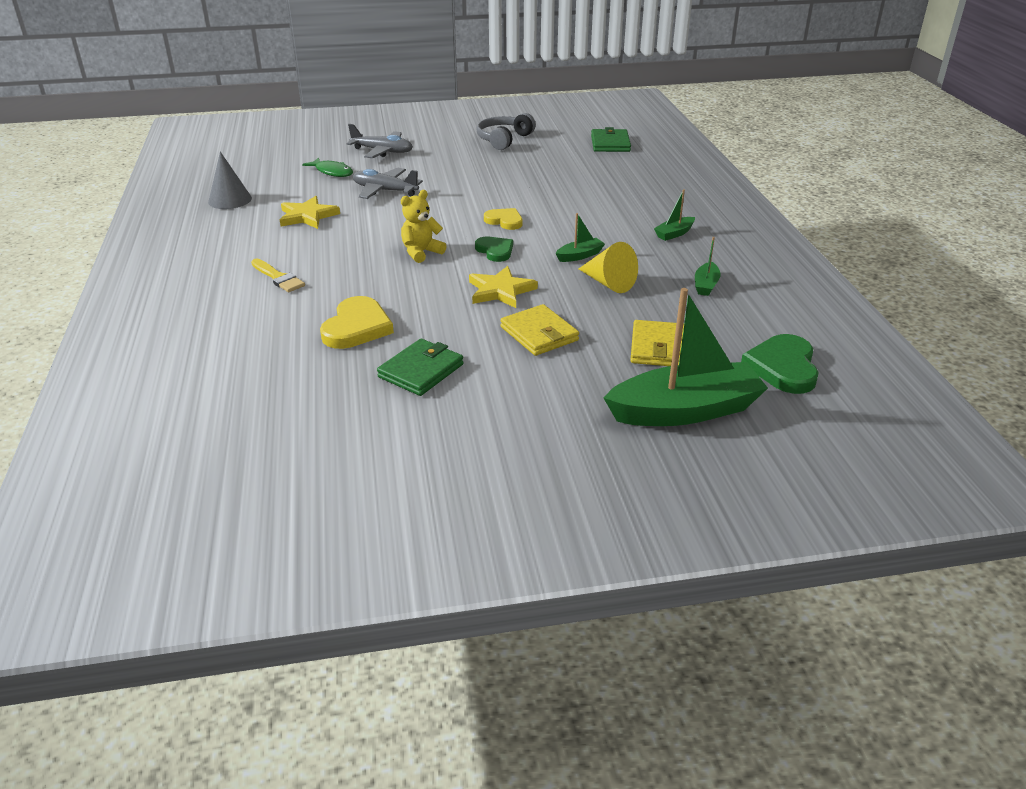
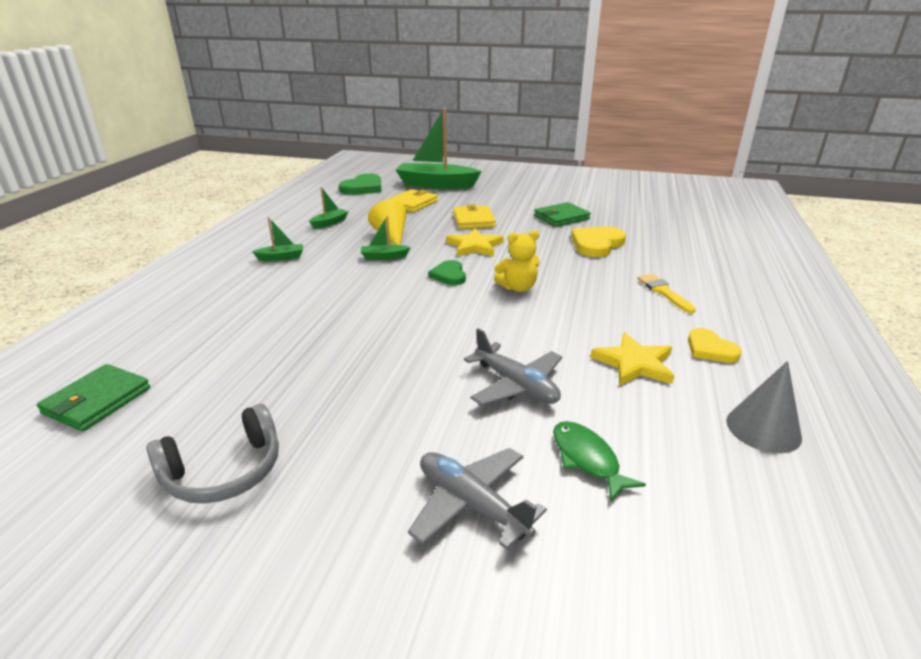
camera: 155 degrees left, 5 degrees down
(504, 221) = (408, 302): yellow heart -> yellow heart (710, 349)

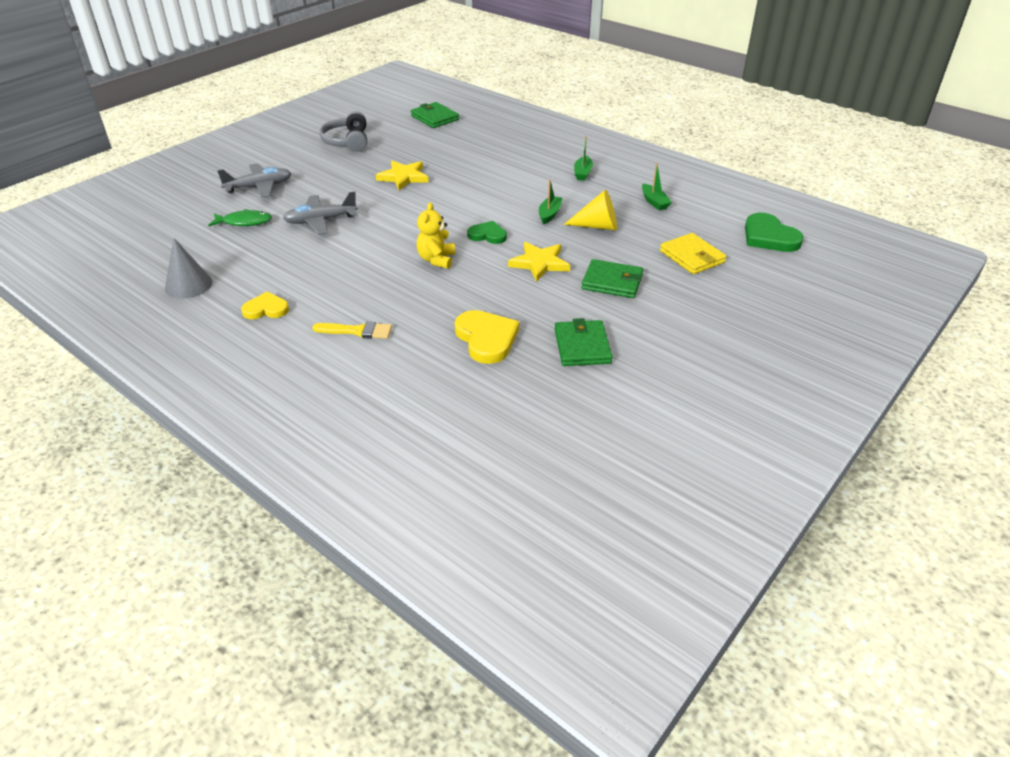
camera: 115 degrees right, 10 degrees up
(436, 185) = (763, 289): green boat -> none
(474, 220) = (612, 282): yellow wallet -> green wallet
(634, 363) = (290, 269): yellow star -> yellow star (403, 177)

